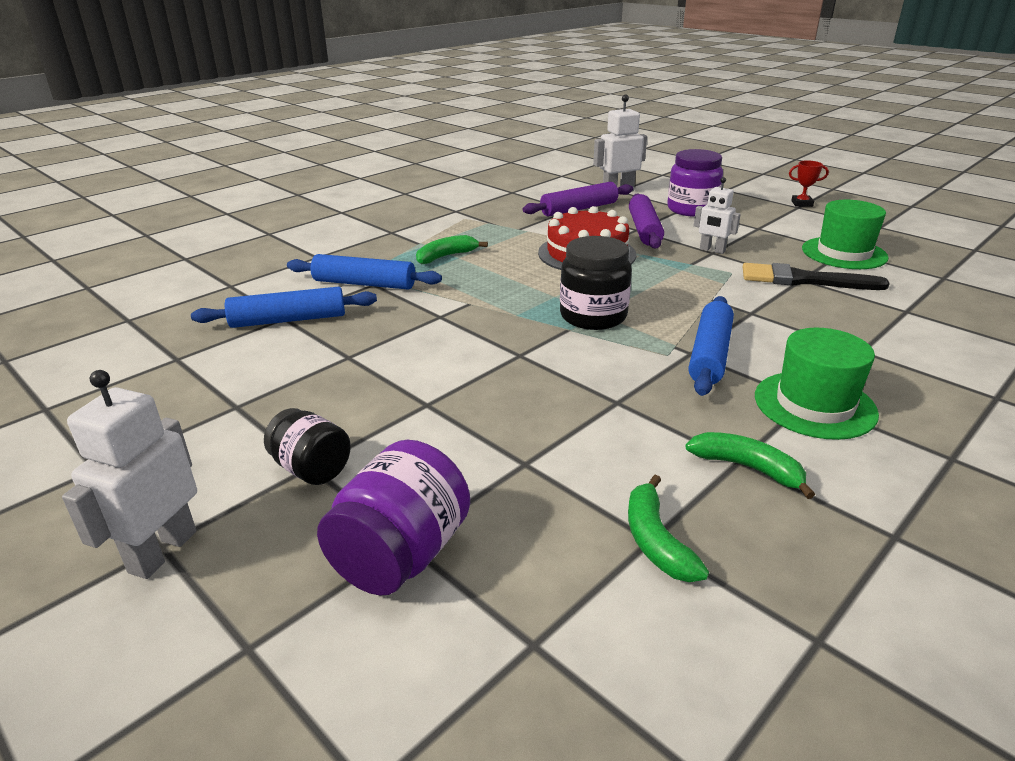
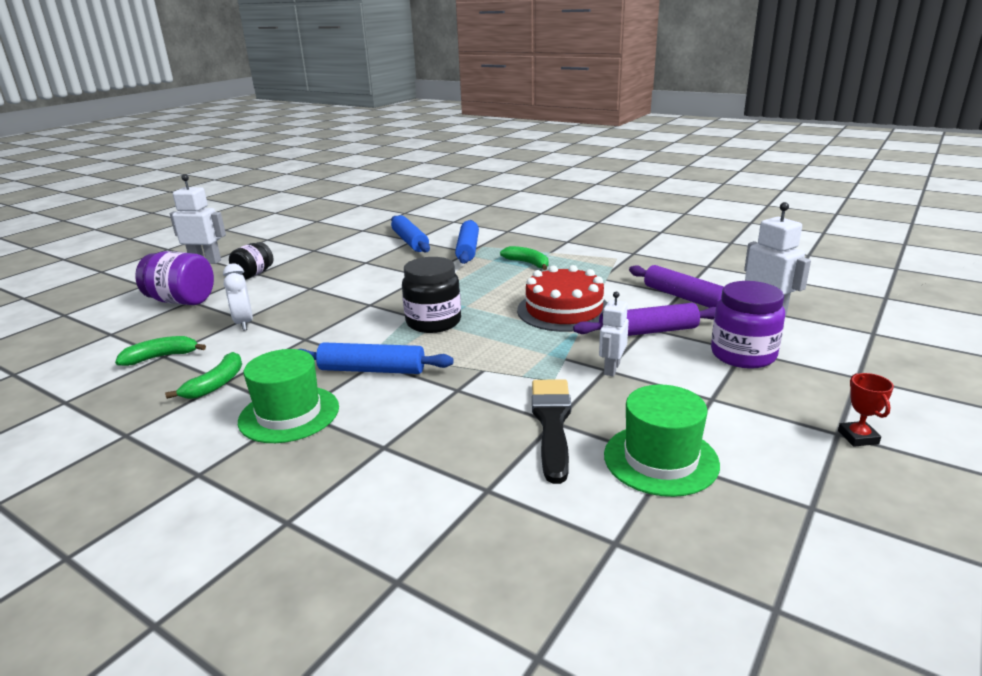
camera: 80 degrees right, 5 degrees down
(545, 461) = (244, 323): none -> white clock

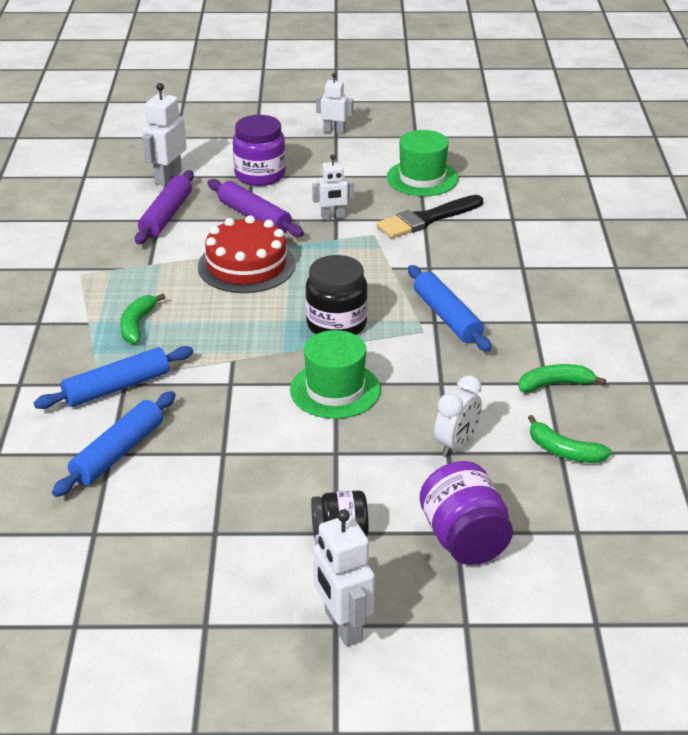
camera: 125 degrees left, 10 degrees up
(289, 414) = (541, 323): green hat -> green hat (335, 390)
(858, 437) = (334, 131): red trophy -> white robot

